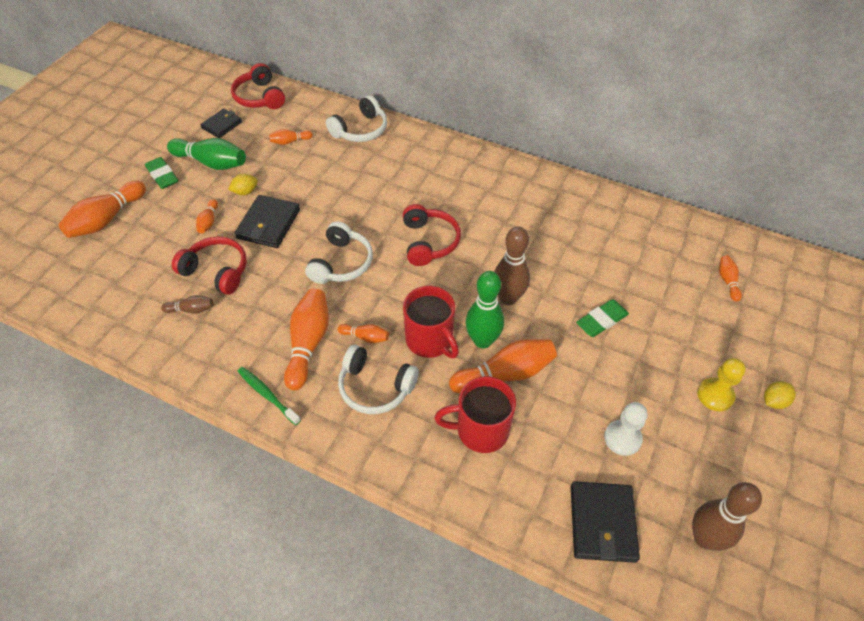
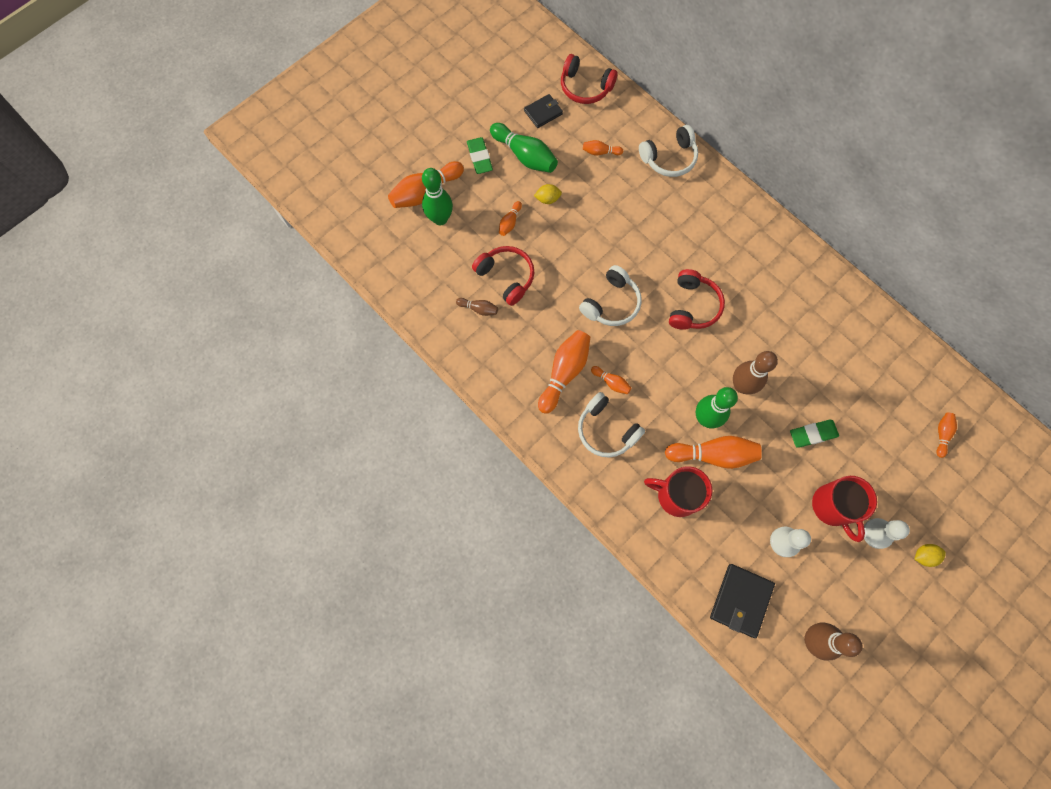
camera: 20 degrees right, 20 degrees up
(128, 238) = (440, 219): none -> green bowling pin
(259, 97) = (585, 87): red headphones -> red headphones turned 60 degrees counterclockwise
(267, 395) = (522, 408): green toothbrush -> none
(269, 224) = (560, 241): black wallet -> none
(430, 340) = (663, 403): red mug -> red mug (833, 507)
(715, 395) = (877, 533): yellow pawn -> white pawn

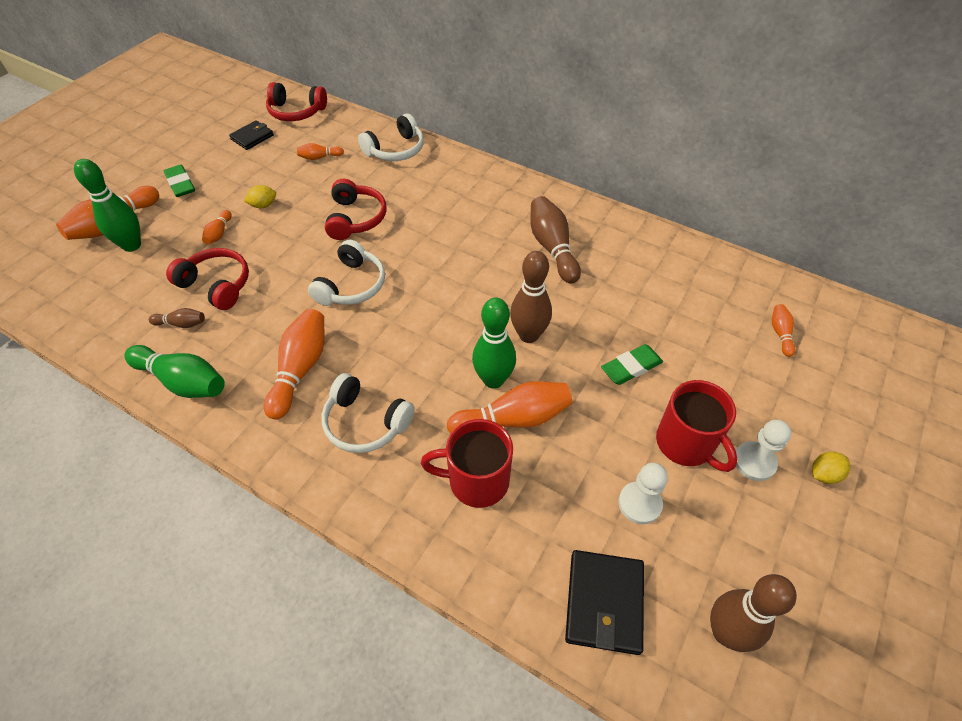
camera: 15 degrees left, 20 degrees down
(525, 156) = (234, 174): green bowling pin -> green bowling pin (183, 381)
(611, 382) = (364, 366): orange bowling pin -> none
(693, 306) = (450, 269): red headphones -> red headphones (356, 218)
(782, 304) = (552, 248): none -> brown bowling pin

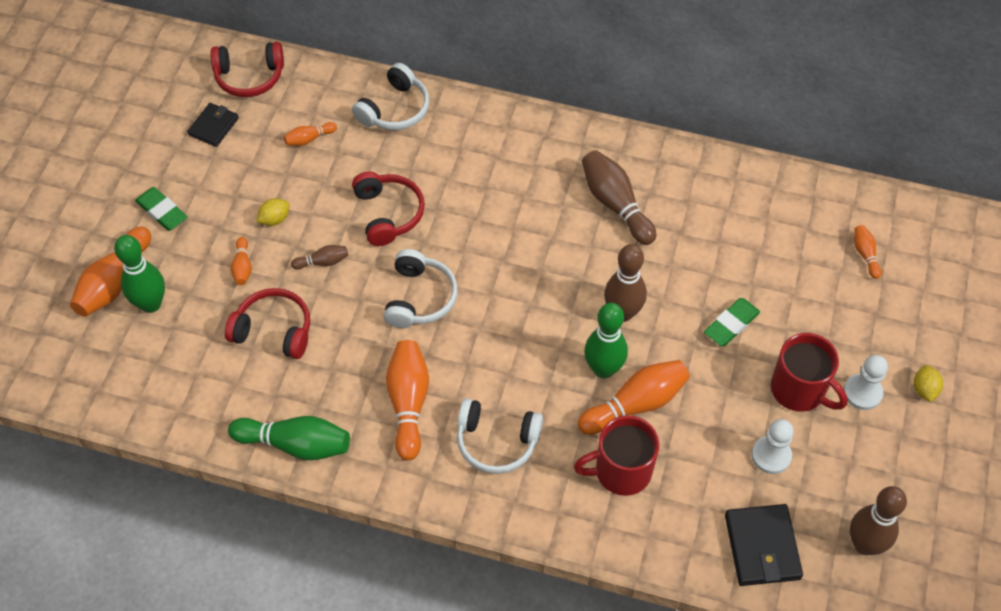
camera: 15 degrees left, 5 degrees up
(181, 324) = (260, 383): brown bowling pin -> brown bowling pin (322, 262)
(824, 474) = (924, 389): yellow lemon -> yellow lemon turned 45 degrees counterclockwise

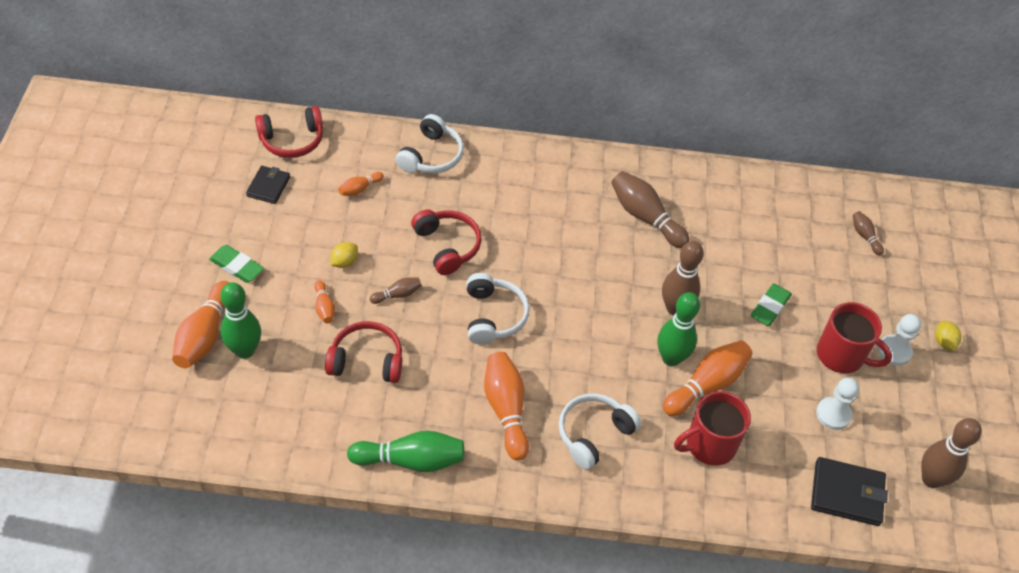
camera: 15 degrees left, 5 degrees down
(496, 442) = (593, 434): white headphones -> white headphones turned 135 degrees clockwise
(762, 547) = (847, 493): black wallet -> black wallet turned 60 degrees counterclockwise
(865, 254) = (865, 236): orange bowling pin -> brown bowling pin

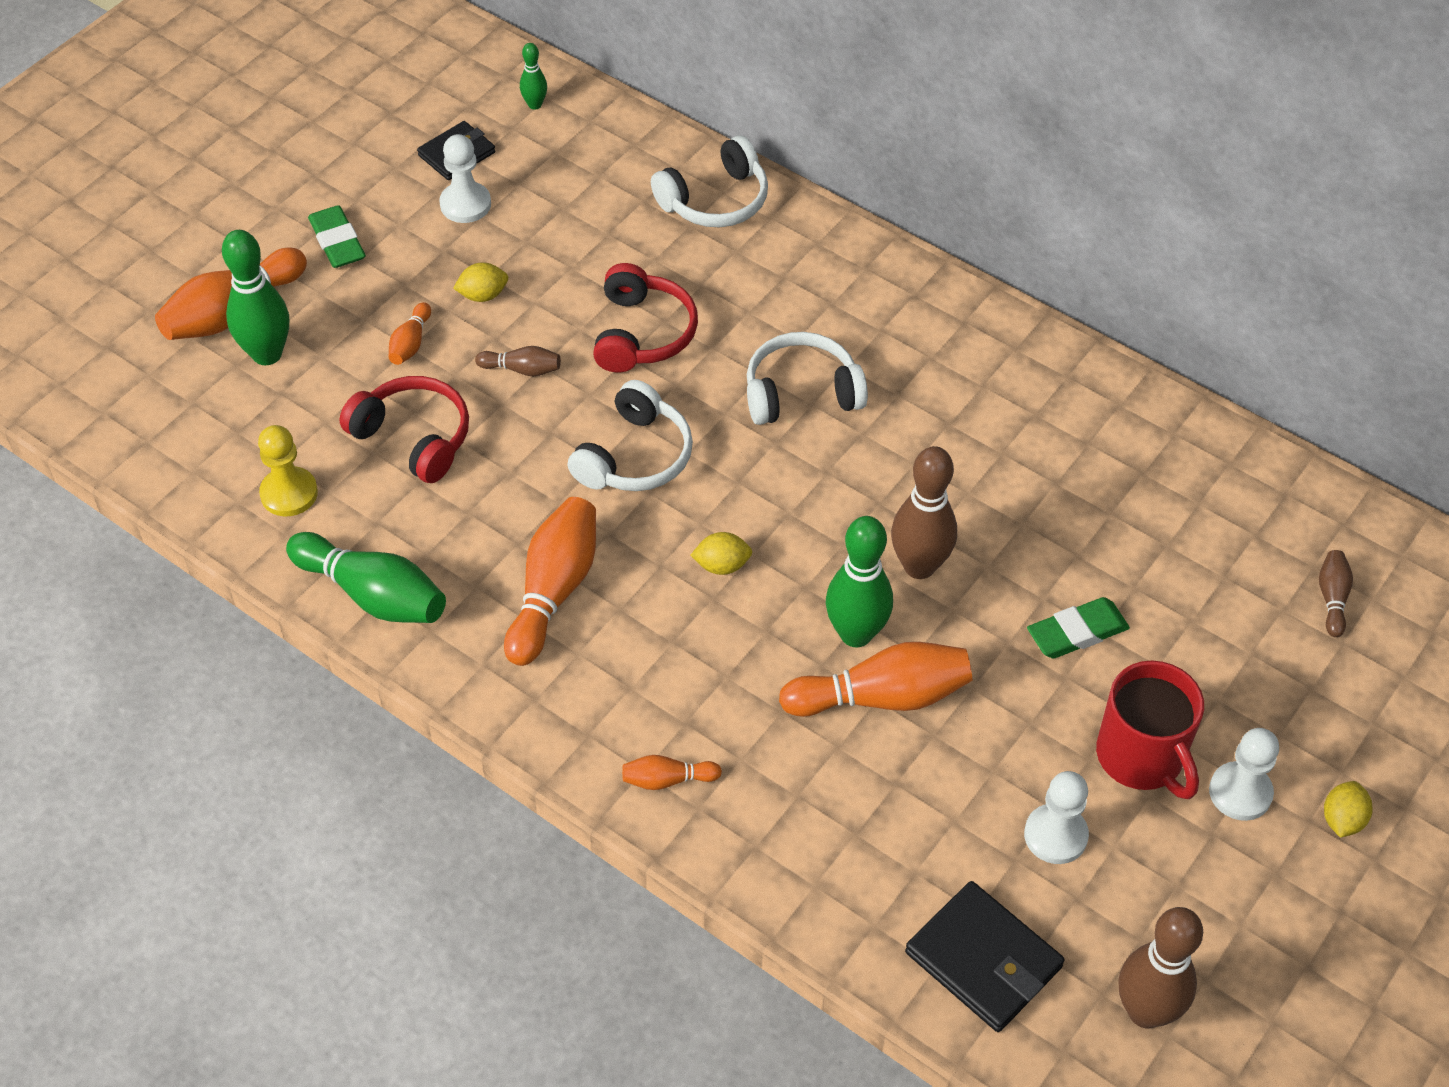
camera: 35 degrees right, 0 degrees up
(292, 140) = (535, 104): red headphones -> green bowling pin
(295, 214) = (465, 204): none -> white pawn
(320, 425) = (289, 493): none -> yellow pawn
(360, 189) = (578, 206): orange bowling pin -> orange bowling pin (667, 780)
(580, 354) = (722, 565): none -> yellow lemon
(593, 434) = (654, 683): white headphones -> white headphones (801, 392)
(645, 217) = (976, 416): brown bowling pin -> none
(709, 444) = (817, 782): red mug -> none

